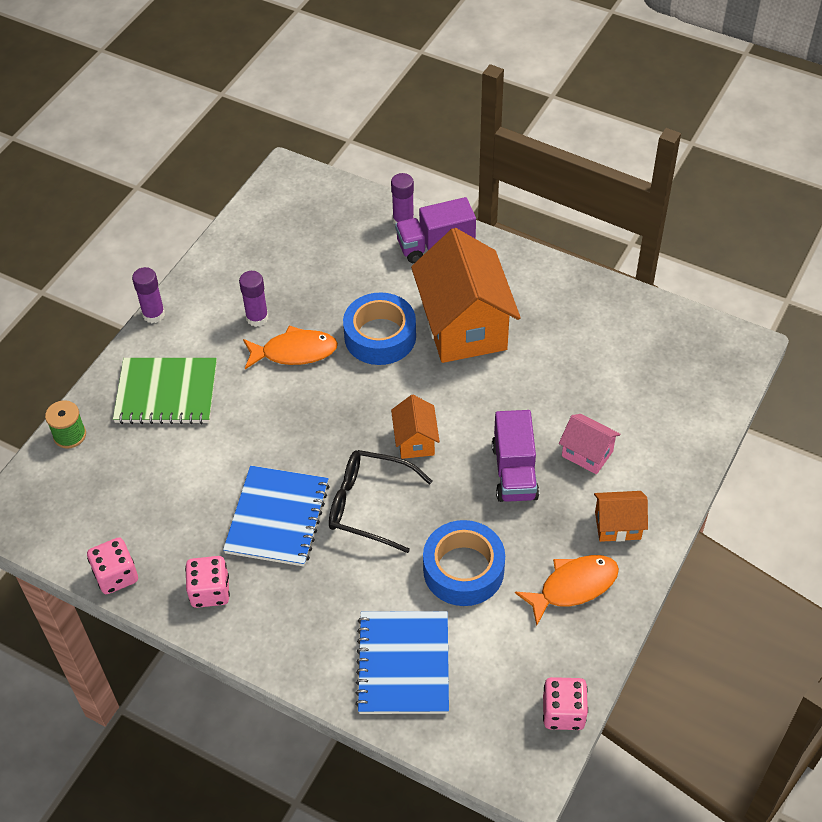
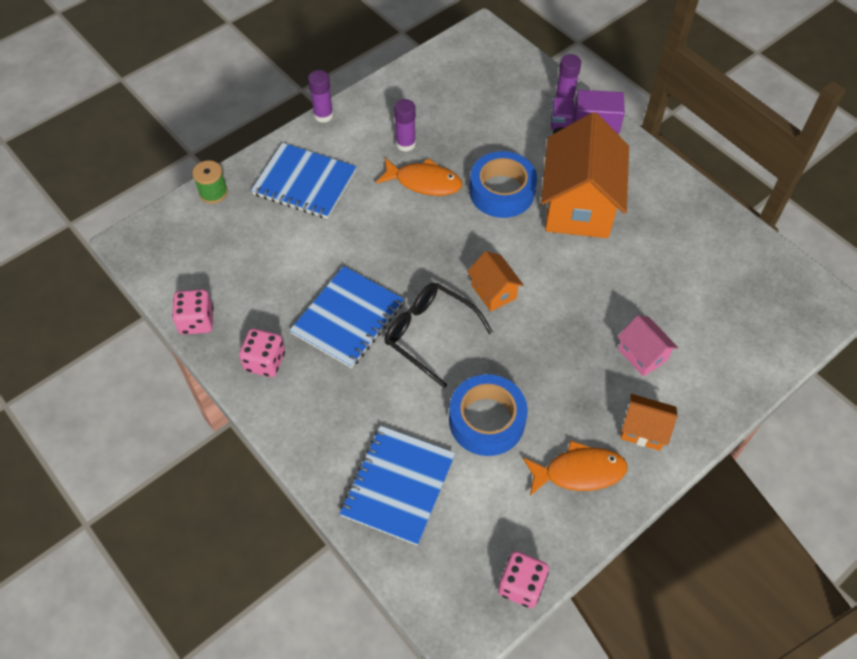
camera: 20 degrees right, 5 degrees up
(166, 393) = (305, 183): green notebook -> blue notebook
(415, 441) = (493, 291): orange house -> orange house turned 45 degrees counterclockwise
(514, 472) = (569, 348): purple truck -> none

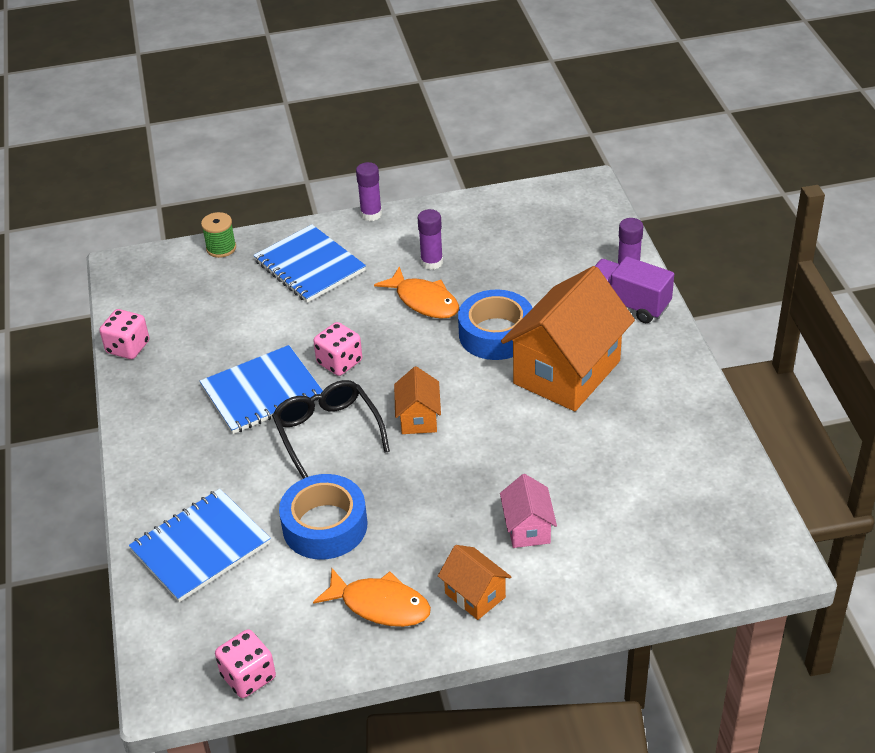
camera: 30 degrees right, 15 degrees down
(265, 361) = (161, 401): pink dice -> pink dice (339, 362)

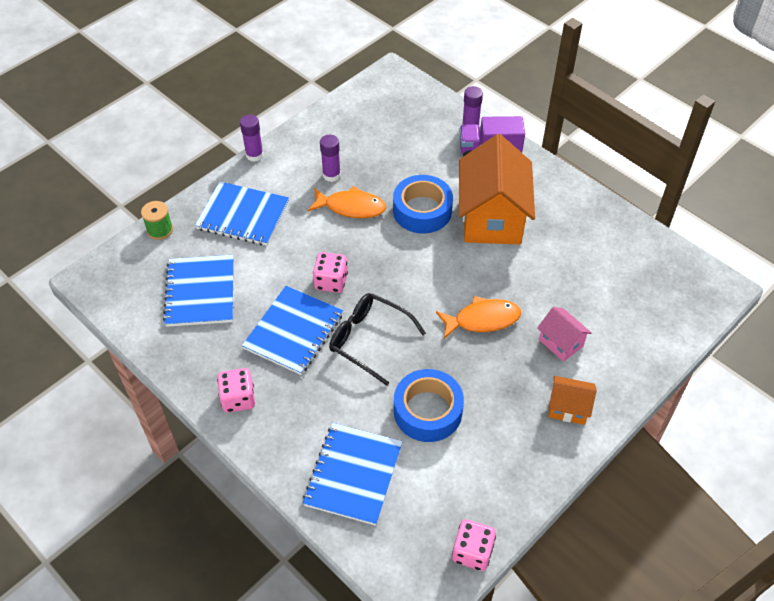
camera: 35 degrees left, 10 degrees up
(128, 347) = (155, 345): pink dice -> pink dice (238, 399)
(208, 319) = (200, 292): none -> blue notebook
(380, 605) = (514, 449): orange fish -> orange fish (482, 319)
(418, 418) = (423, 298): orange house -> none

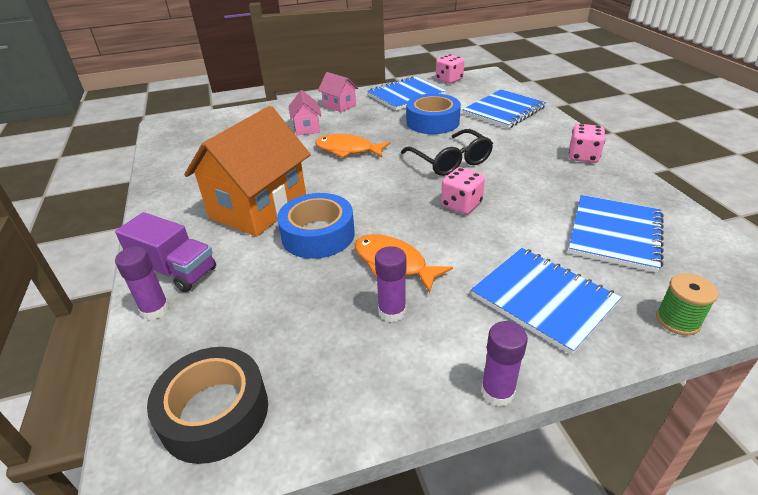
camera: 150 degrees left, 15 degrees down
(293, 331) = (517, 181): blue notebook -> blue notebook (406, 95)
(383, 100) = (215, 412): none -> black tape
(568, 408) = (339, 105): orange house -> pink house

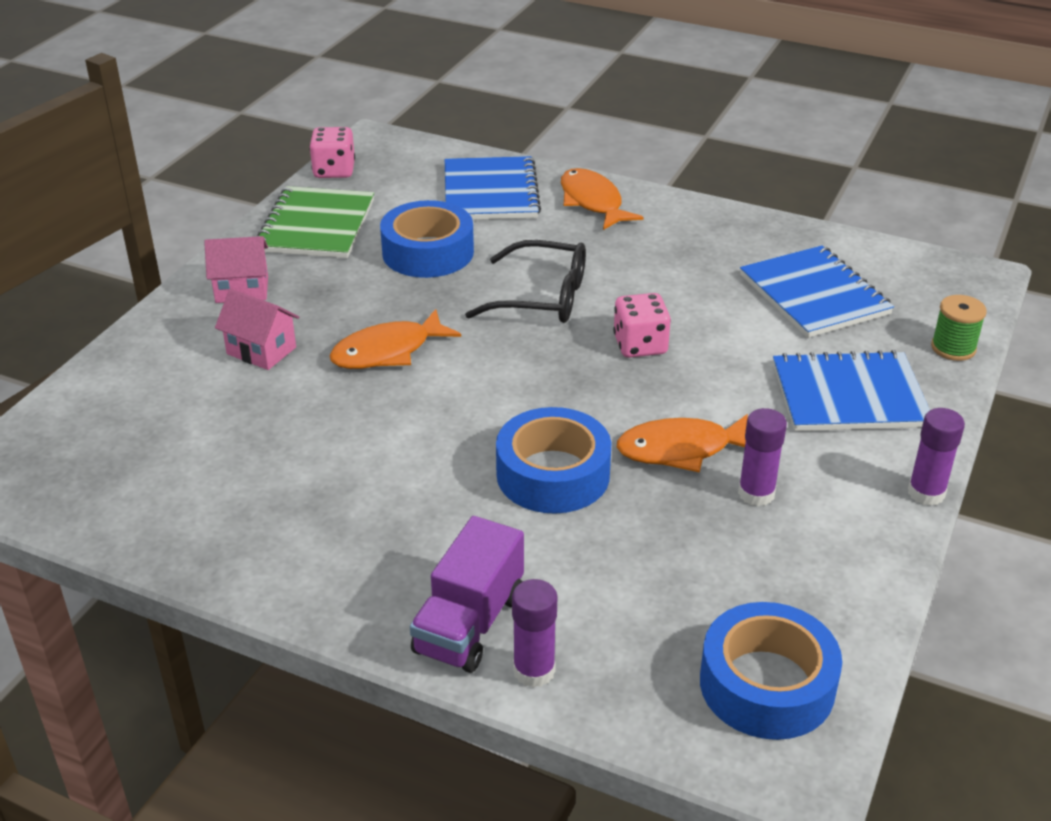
camera: 50 degrees left, 0 degrees up
(175, 270) = (469, 624): purple truck -> purple truck turned 135 degrees clockwise
(215, 412) = (767, 684): black tape -> blue tape
(258, 208) = (419, 492): orange house -> none
(406, 95) = (316, 226): blue notebook -> green notebook
(550, 134) = (592, 202): none -> orange fish
(583, 156) = (668, 217): pink dice -> none

